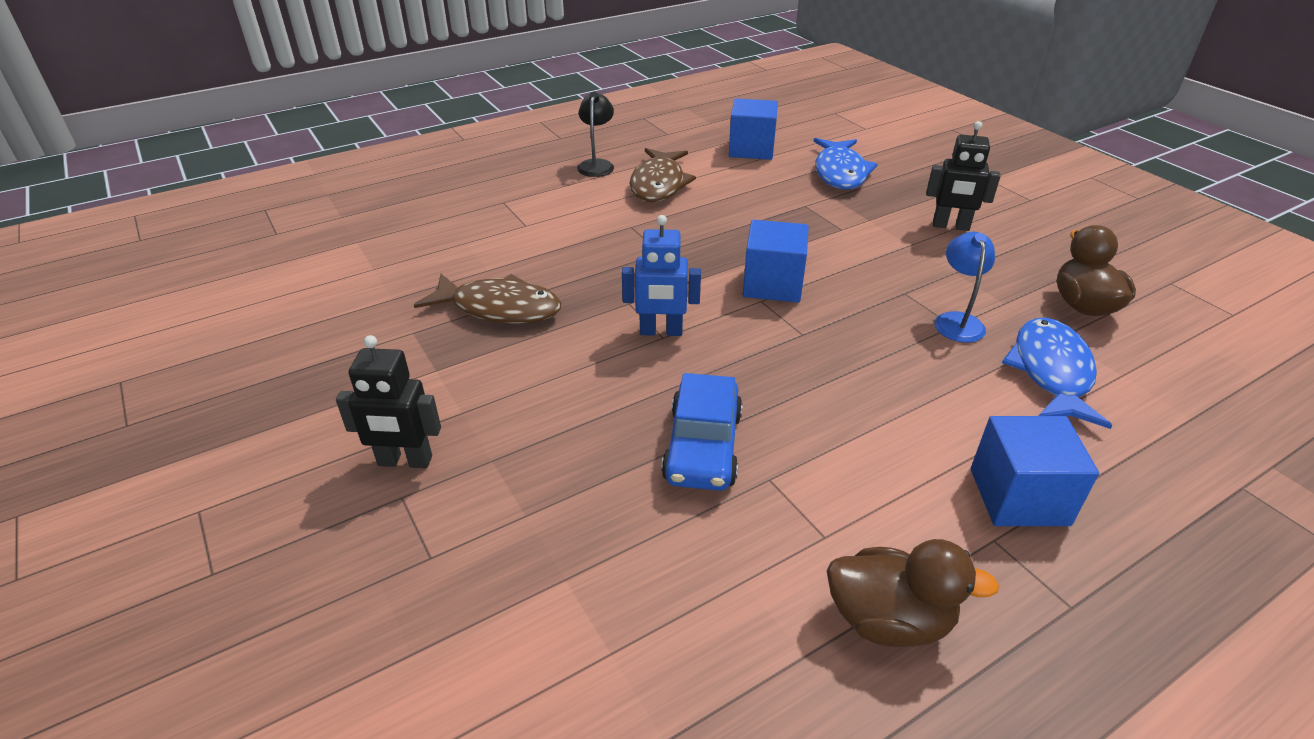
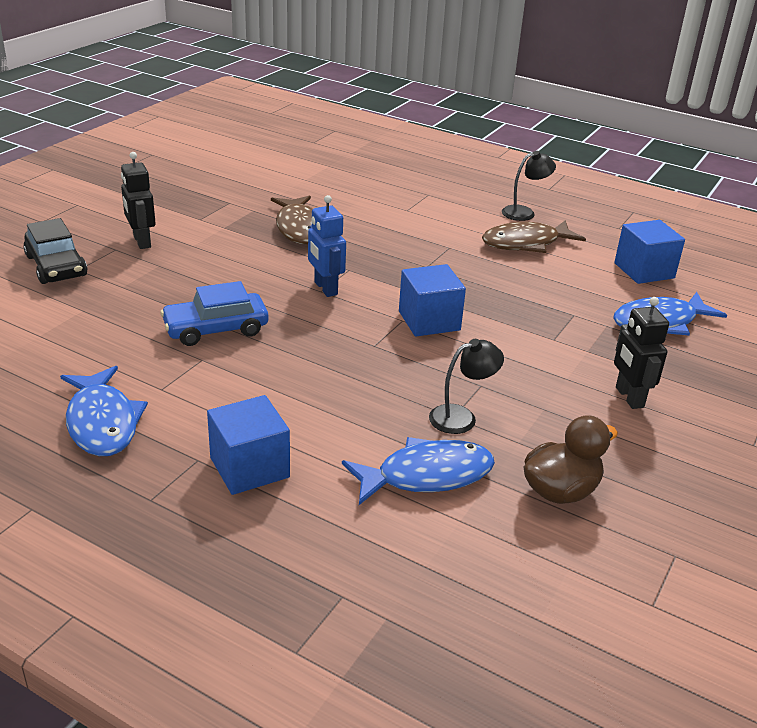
camera: 60 degrees right, 5 degrees down
(397, 583) = (56, 266): none -> black car
(889, 620) = (102, 422): brown duck -> blue fish
(957, 321) = (461, 417): blue lamp -> black lamp

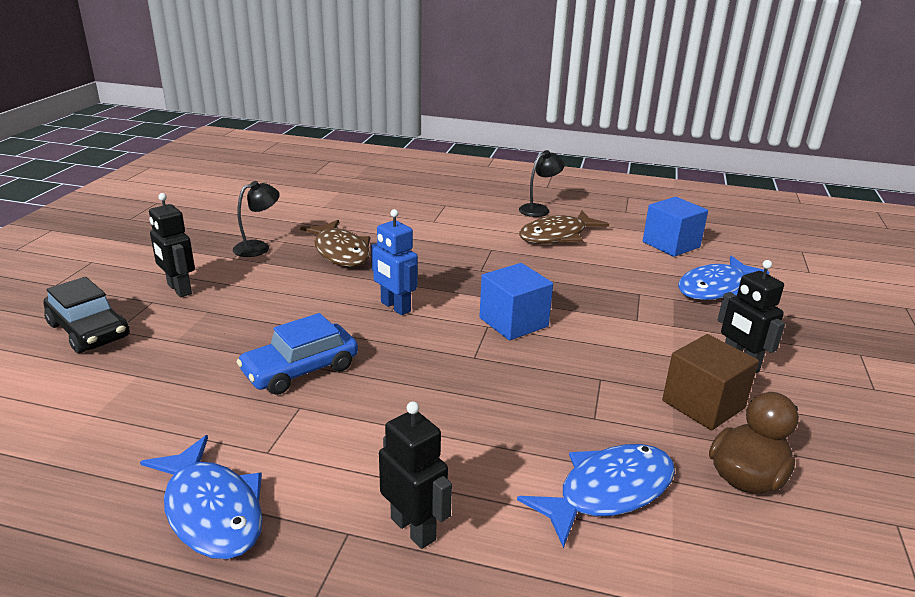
camera: 15 degrees left, 5 degrees down
(249, 467) = (413, 529): blue cube -> black robot
(461, 417) = (603, 417): black lamp -> black lamp (258, 247)
(565, 425) = (703, 404): none -> brown cube

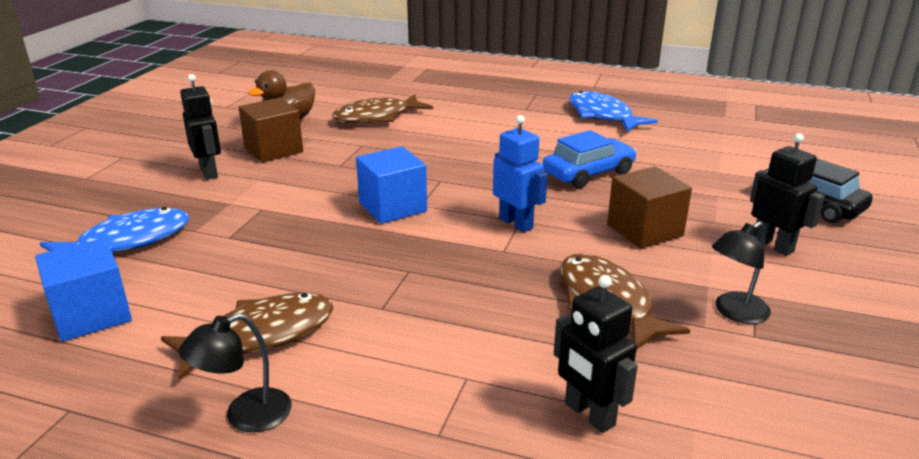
camera: 175 degrees left, 0 degrees up
(280, 302) = (644, 230): none -> brown cube
(413, 529) = (490, 109): black robot -> black robot (589, 414)
(608, 492) = (377, 117): blue fish -> brown fish

